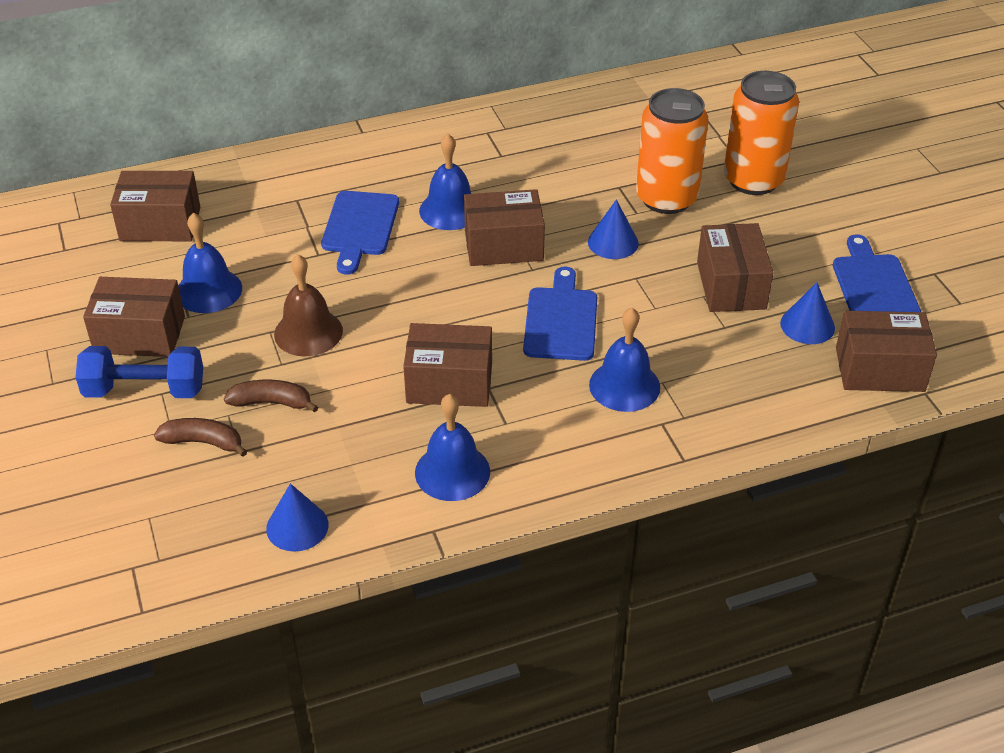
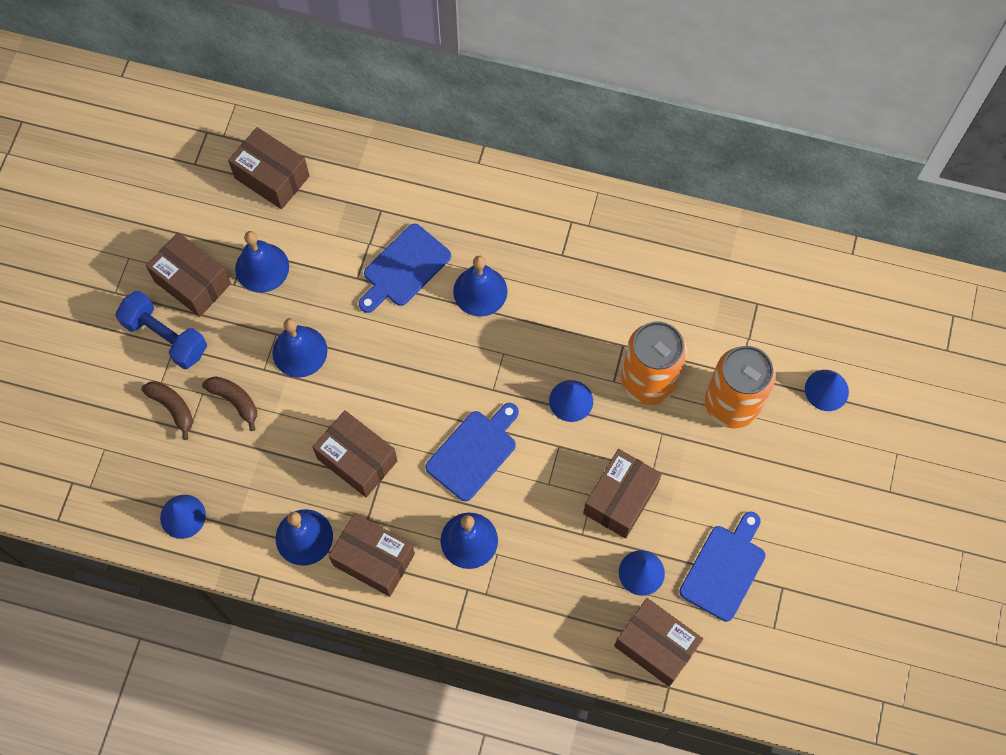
camera: 35 degrees right, 25 degrees up
(308, 332) = (299, 351): brown bell -> blue bell
(503, 246) = (490, 353): brown box -> brown box (374, 559)
(818, 137) = (826, 390): none -> blue cone

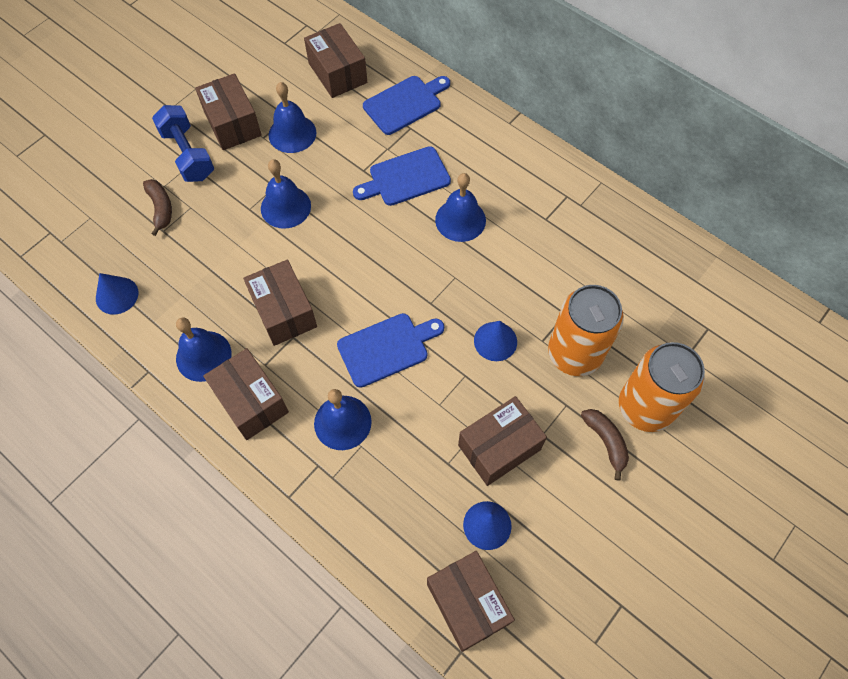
camera: 25 degrees right, 5 degrees down
(235, 401) = (212, 223): brown banana -> brown banana (606, 442)
(724, 569) = (570, 559): blue cutting board -> blue cutting board (405, 103)
(826, 390) = (745, 434): blue cone -> none

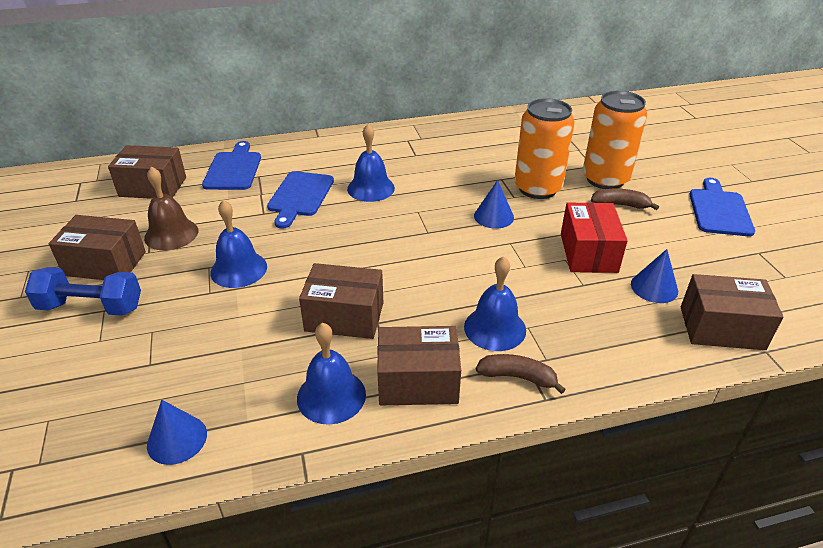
camera: 55 degrees left, 25 degrees down
(161, 208) = (122, 354): brown banana -> brown banana (518, 377)
(292, 133) = (171, 234): blue bell -> brown bell
(387, 348) = (446, 271): blue cutting board -> blue cutting board (719, 210)
(499, 447) = (588, 253): brown box -> red box

